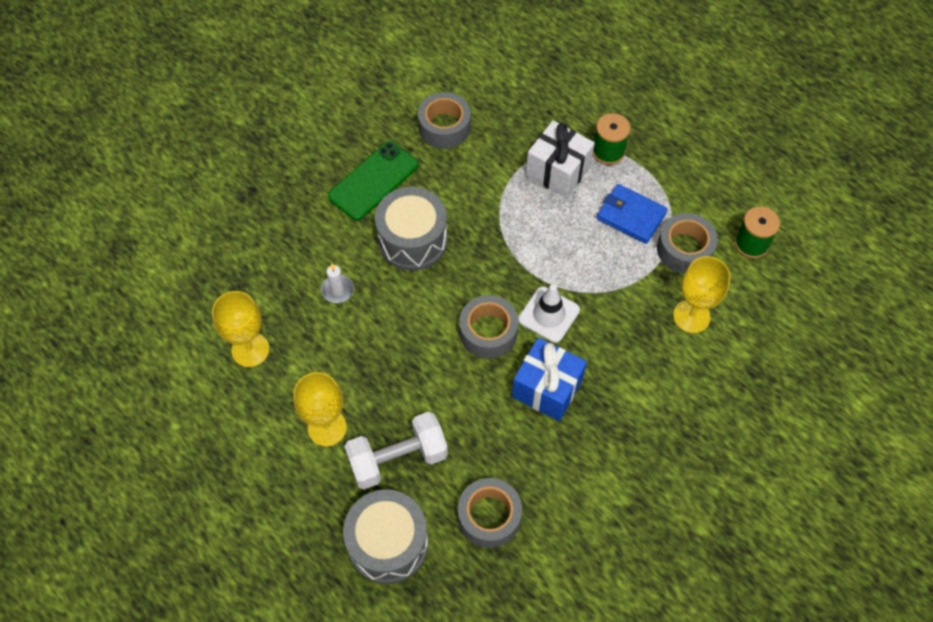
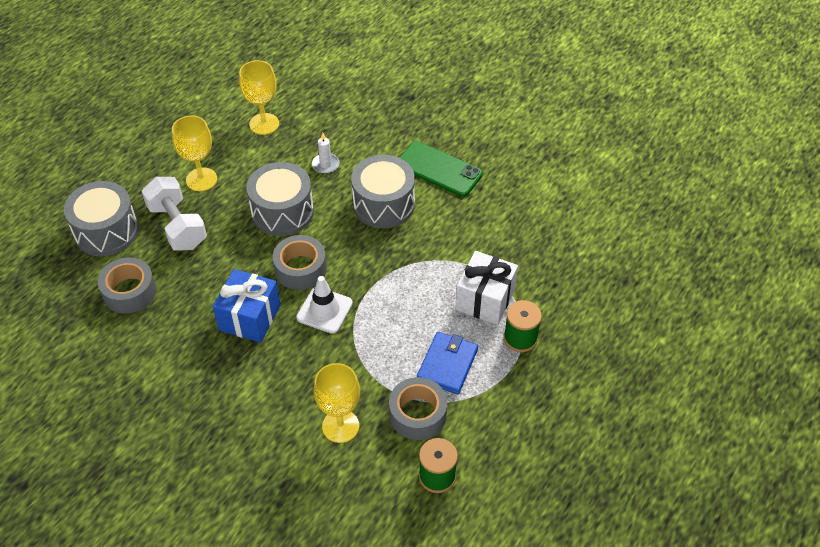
camera: 80 degrees right, 10 degrees down
(400, 342) = (282, 212): none -> grey drum
(444, 127) = (511, 208): grey tape -> none

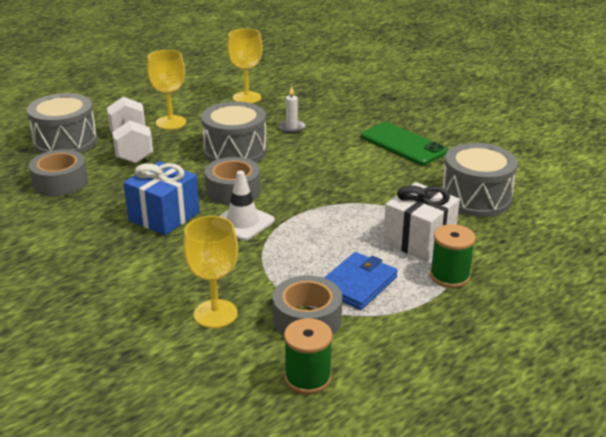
camera: 15 degrees right, 20 degrees down
(383, 204) = (337, 159): grey drum -> grey drum (476, 198)

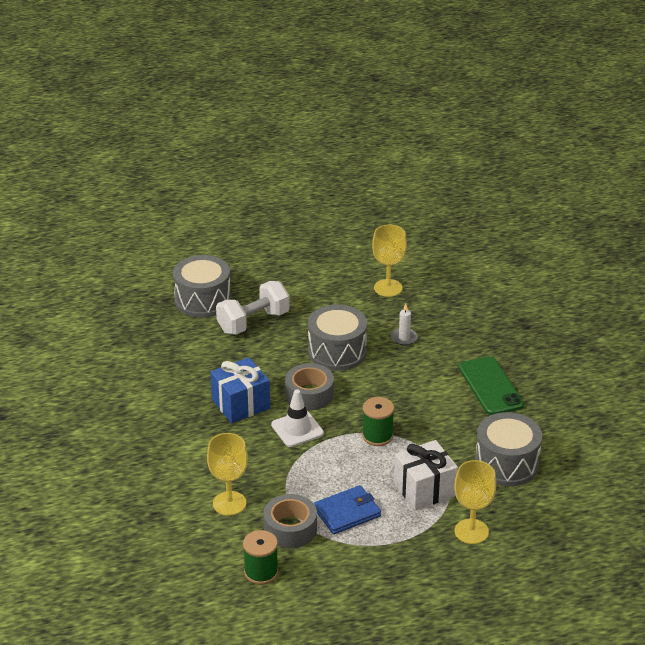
camera: 25 degrees right, 5 degrees up
(60, 182) = (179, 345): grey tape -> none
(131, 147) = (253, 322): white dumbbell -> white dumbbell turned 45 degrees clockwise
(171, 122) = (302, 301): yellow goblet -> yellow goblet (471, 531)
(449, 276) = (422, 529): green spool -> green spool (377, 436)

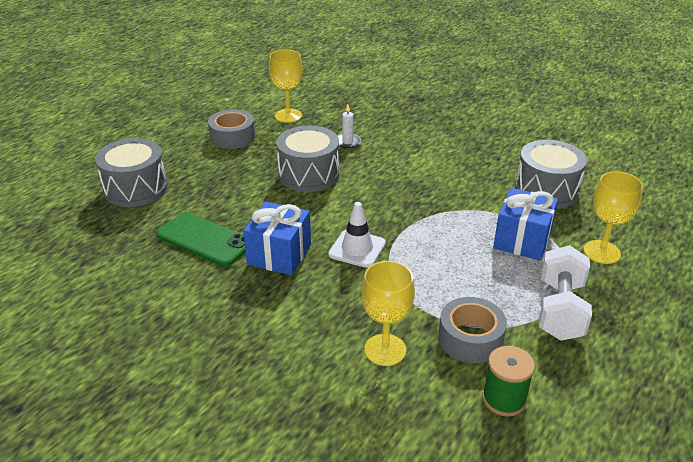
camera: 40 degrees left, 0 degrees up
(253, 322) = (206, 185): white dumbbell -> white dumbbell (560, 310)
(309, 394) = (329, 216): grey tape -> grey tape (232, 137)
(347, 512) = (494, 294): blue wallet -> none
(377, 436) = (428, 219): green spool -> none
(424, 489) = (522, 240): white gift -> blue gift
(490, 386) = (455, 145): green phone -> green phone (204, 239)

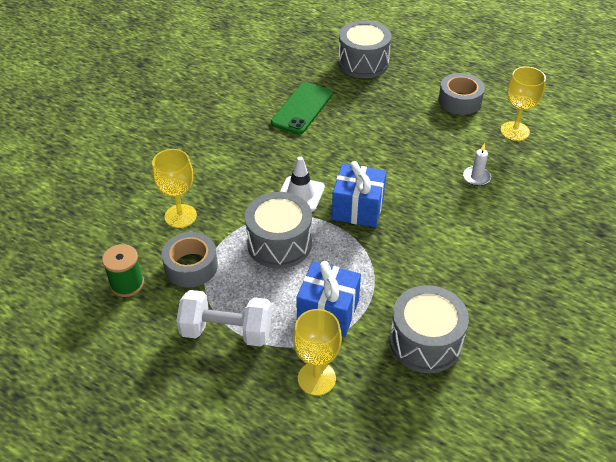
camera: 85 degrees right, 10 degrees up
(279, 254) = (287, 150): blue gift -> blue gift (358, 208)
(309, 174) = (408, 155): grey drum -> grey drum (279, 243)

